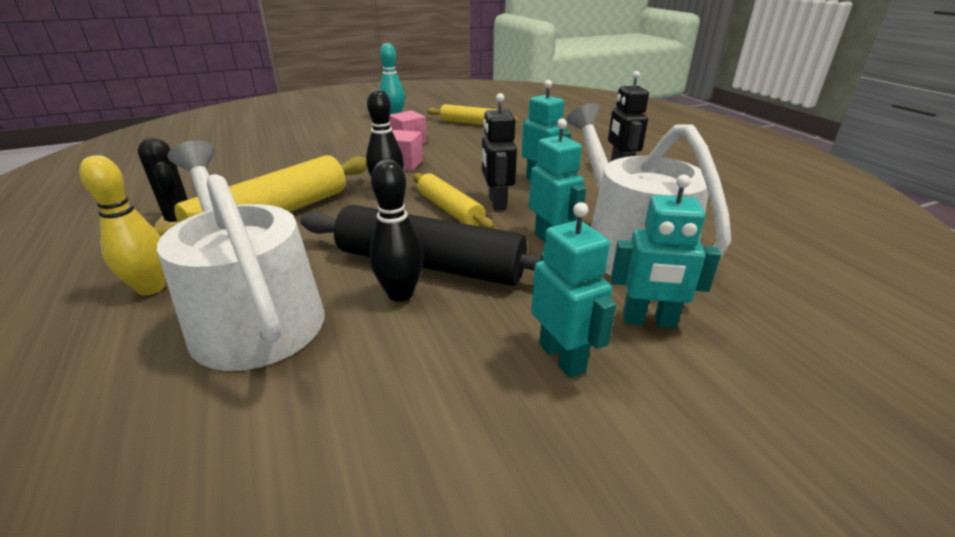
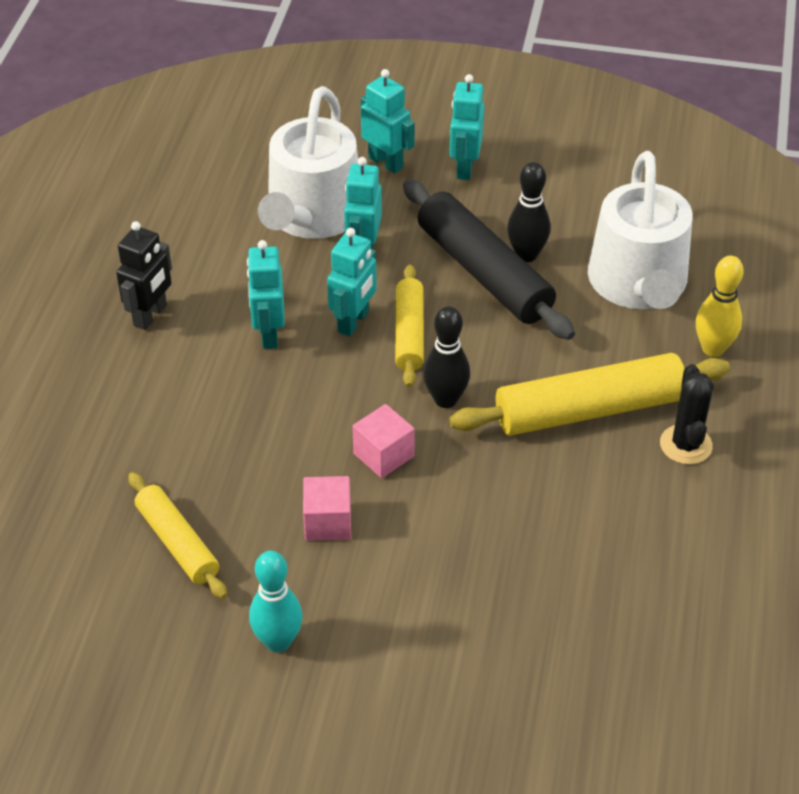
camera: 145 degrees left, 15 degrees up
(497, 203) = (353, 322): black robot -> turquoise robot

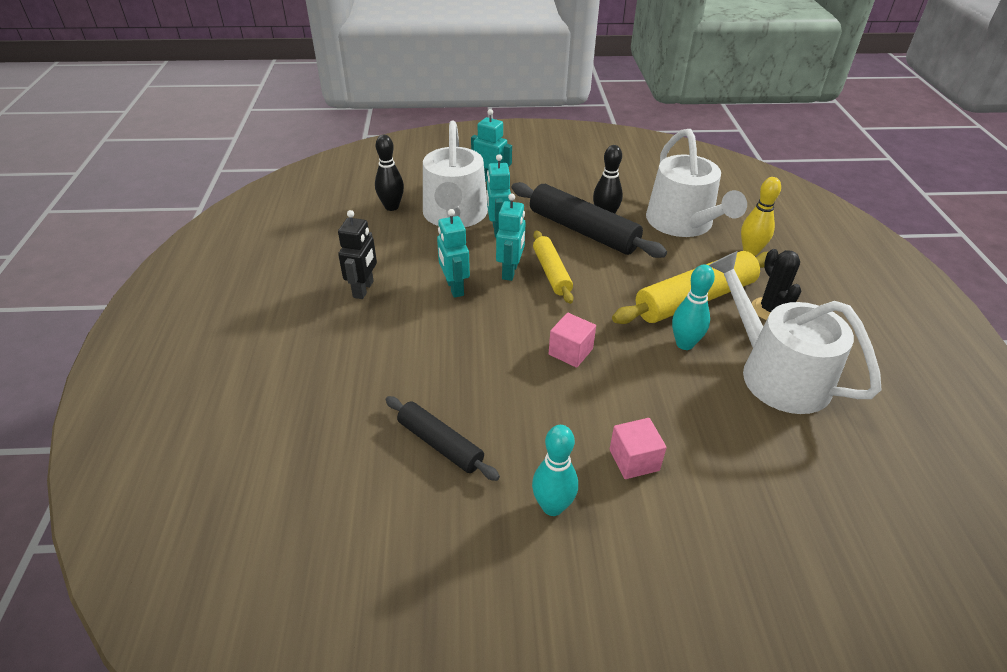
camera: 15 degrees left, 5 degrees down
(177, 542) = (440, 444): yellow rolling pin -> black rolling pin
(327, 522) = (551, 406): pink cube -> pink cube (634, 460)
(445, 399) = (596, 308): black bowling pin -> black bowling pin (391, 207)
(464, 168) = (541, 177): turquoise robot -> none
(539, 472) = (684, 344): none -> turquoise bowling pin
(639, 535) = (776, 373): none -> white watering can

